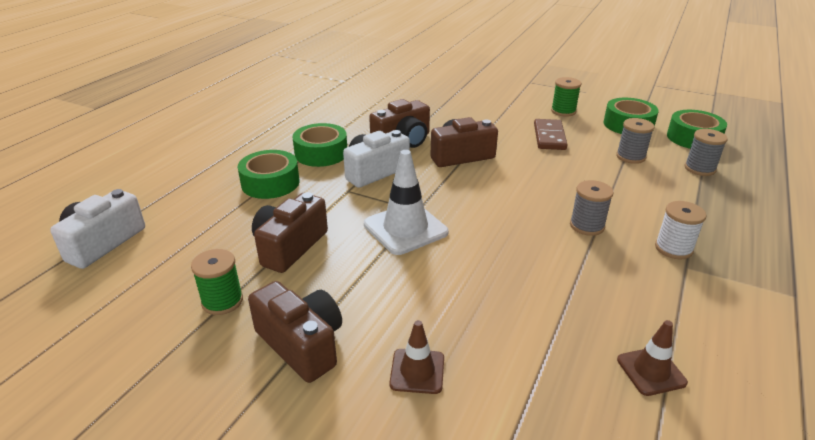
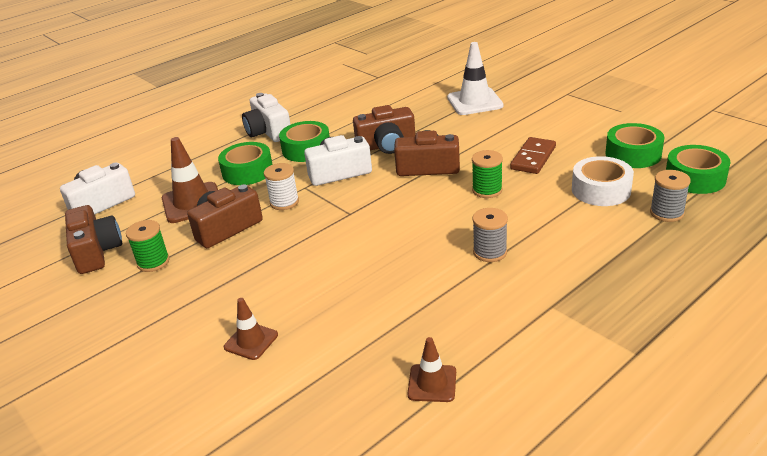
camera: 25 degrees right, 0 degrees up
(226, 225) = (192, 203): none -> brown traffic cone
(265, 141) = (268, 132): none -> white camera
(302, 344) = (185, 304): brown camera -> brown camera (96, 252)
(405, 228) = (326, 228): white traffic cone -> white traffic cone (474, 102)
(563, 111) = (573, 131): green spool -> green spool (487, 190)
(630, 157) = (601, 190): grey spool -> white tape
(673, 248) = (555, 287): white spool -> white spool (284, 202)

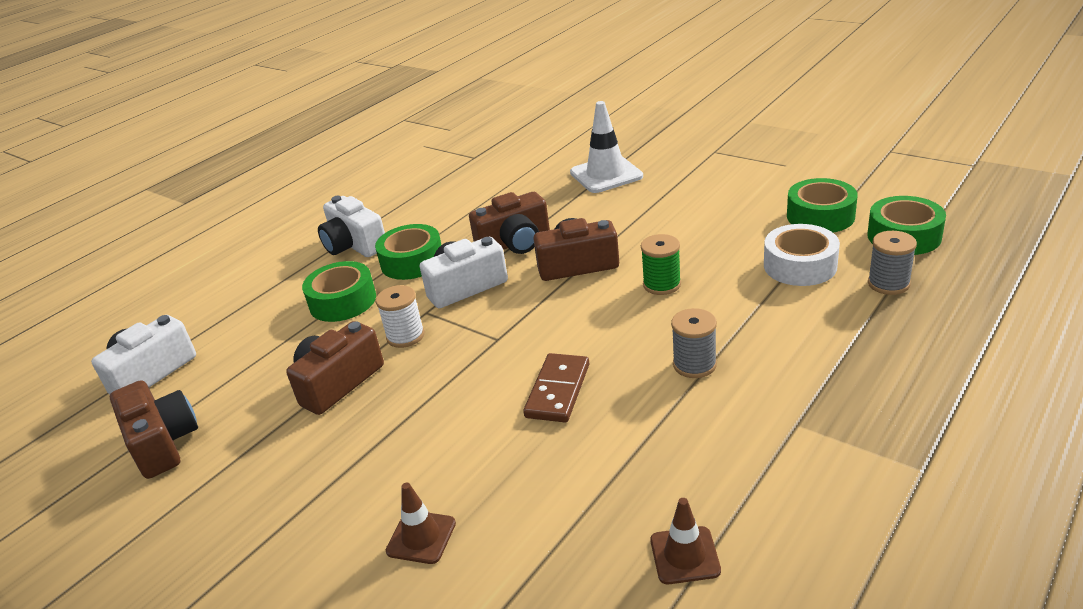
camera: 10 degrees left, 0 degrees up
(153, 262) = (249, 445): green spool -> none
(192, 203) = (280, 354): brown traffic cone -> none
(533, 158) = (703, 236): brown domino -> brown domino (557, 390)

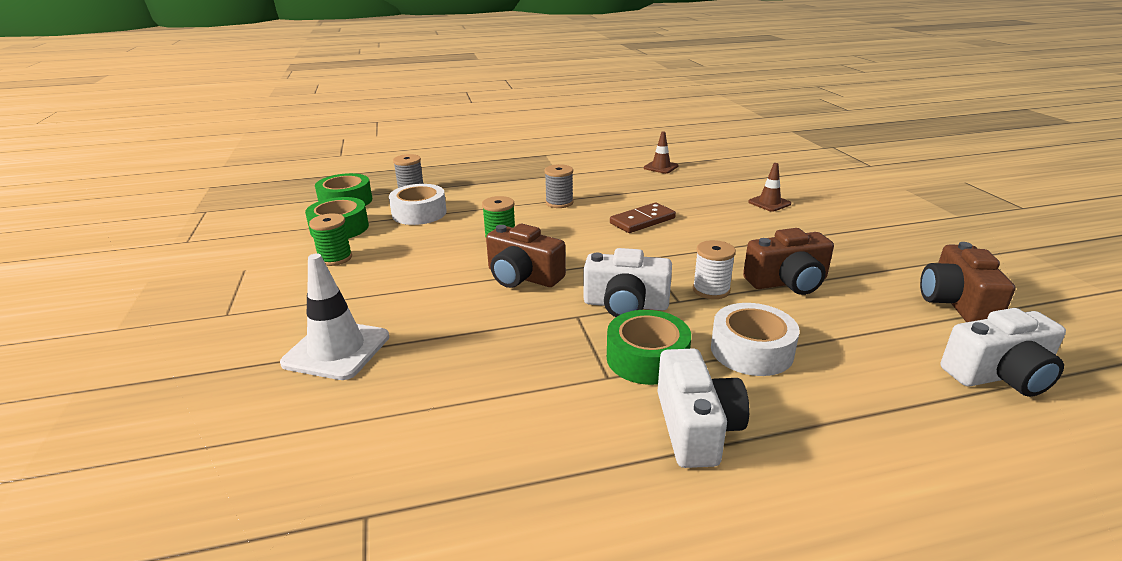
camera: 145 degrees left, 5 degrees down
(342, 301) = (751, 350): green tape -> white tape
(515, 243) = (535, 322): brown camera -> none
(749, 200) = (335, 258): none -> green spool

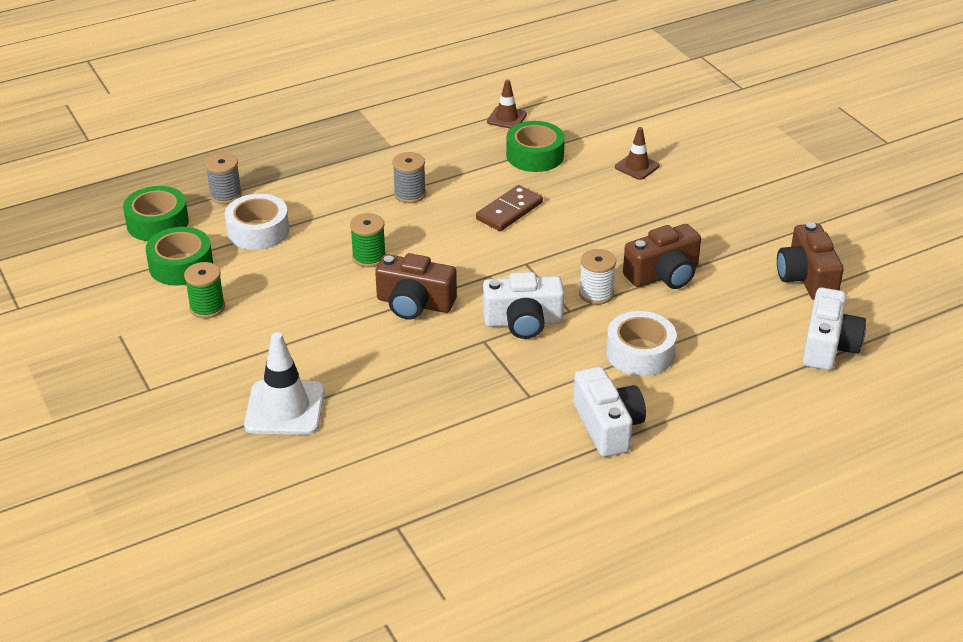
camera: 15 degrees left, 10 degrees up
(647, 358) = (556, 374): green tape -> green tape (535, 155)
(999, 375) = (828, 346): white camera -> white camera turned 45 degrees counterclockwise

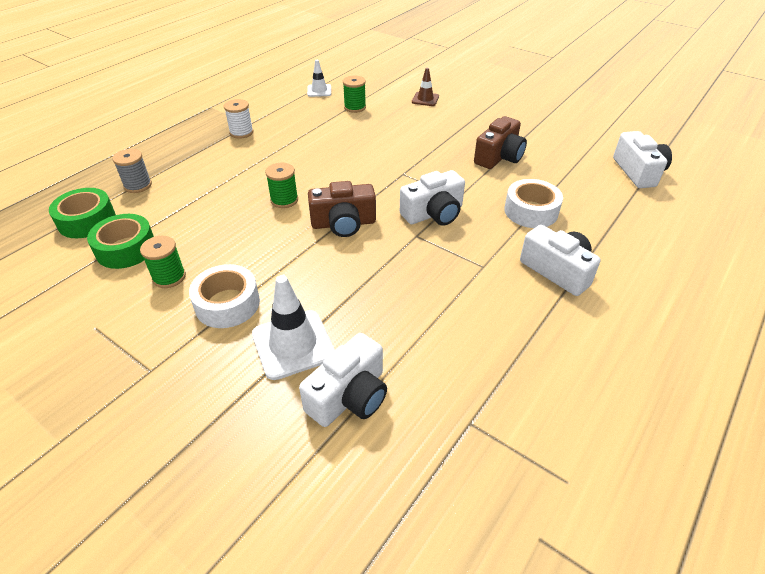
camera: 25 degrees left, 5 degrees up
(258, 231) = (181, 204): white tape -> white tape (227, 304)
(306, 468) = (349, 396): none -> white camera
(410, 194) = (285, 150): grey spool -> none
(507, 118) = (319, 91): brown traffic cone -> white traffic cone
(509, 211) = (364, 144): brown domino -> none
(535, 155) = (355, 107): green tape -> green spool
(596, 294) = (467, 180): white spool -> white spool (241, 132)
(806, 278) = (584, 136): brown camera -> none

